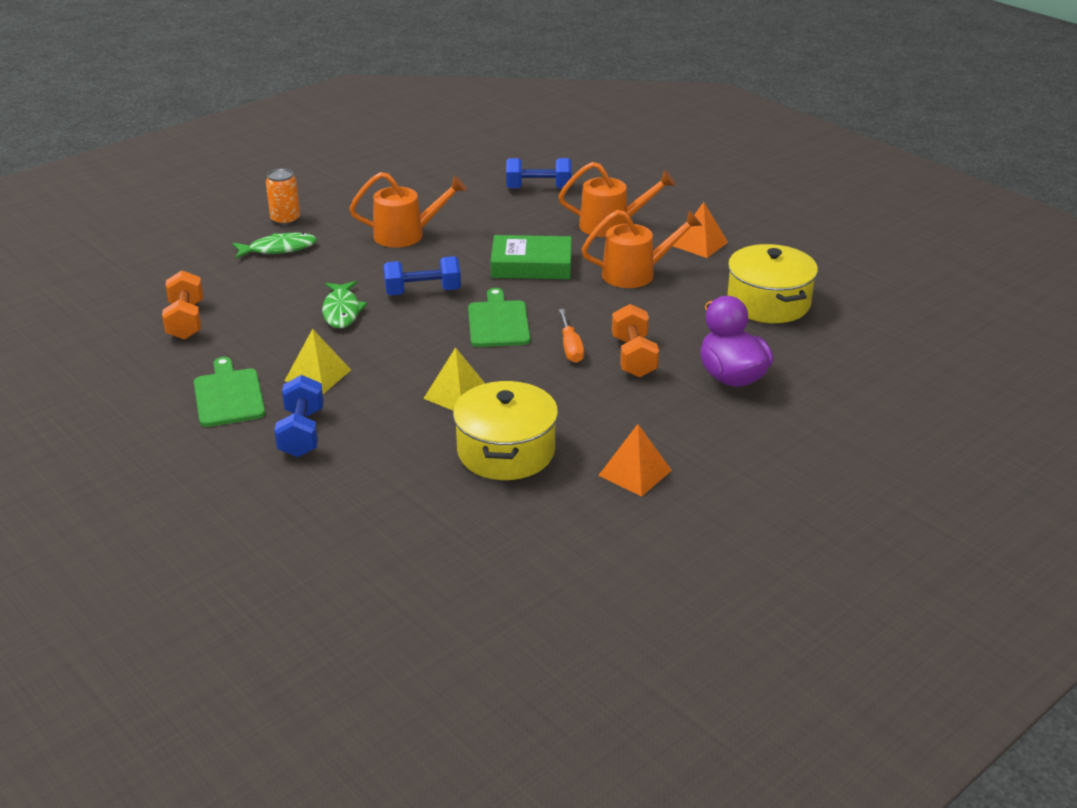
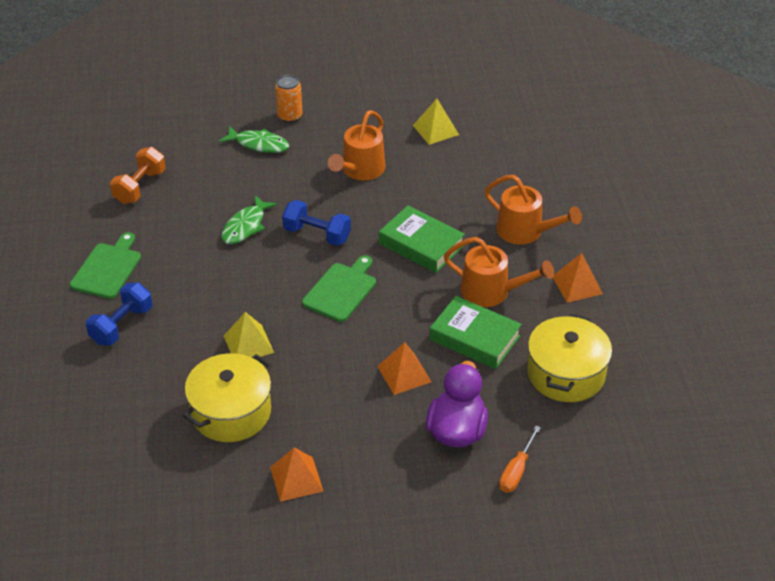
camera: 35 degrees right, 10 degrees up
(318, 375) = (177, 279): yellow pyramid -> yellow pyramid (436, 130)
(407, 235) = (360, 170): orange watering can -> orange watering can turned 90 degrees clockwise
(538, 188) = (508, 165): blue dumbbell -> none
(570, 347) = (368, 341): orange screwdriver -> orange screwdriver (516, 471)
(634, 357) = (404, 374): orange dumbbell -> orange pyramid
(662, 309) = (474, 338): none -> green book

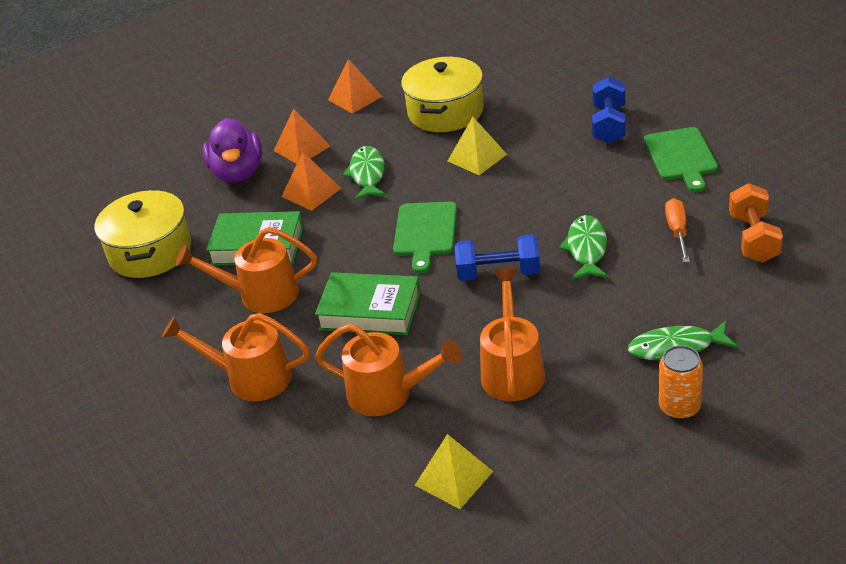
camera: 160 degrees right, 5 degrees down
(347, 370) = (367, 174): none -> green fish
(442, 186) = (389, 393): none -> orange watering can
(516, 471) = (172, 167): orange screwdriver -> orange screwdriver (677, 231)
(577, 285) = (164, 340): orange pyramid -> orange pyramid (302, 148)

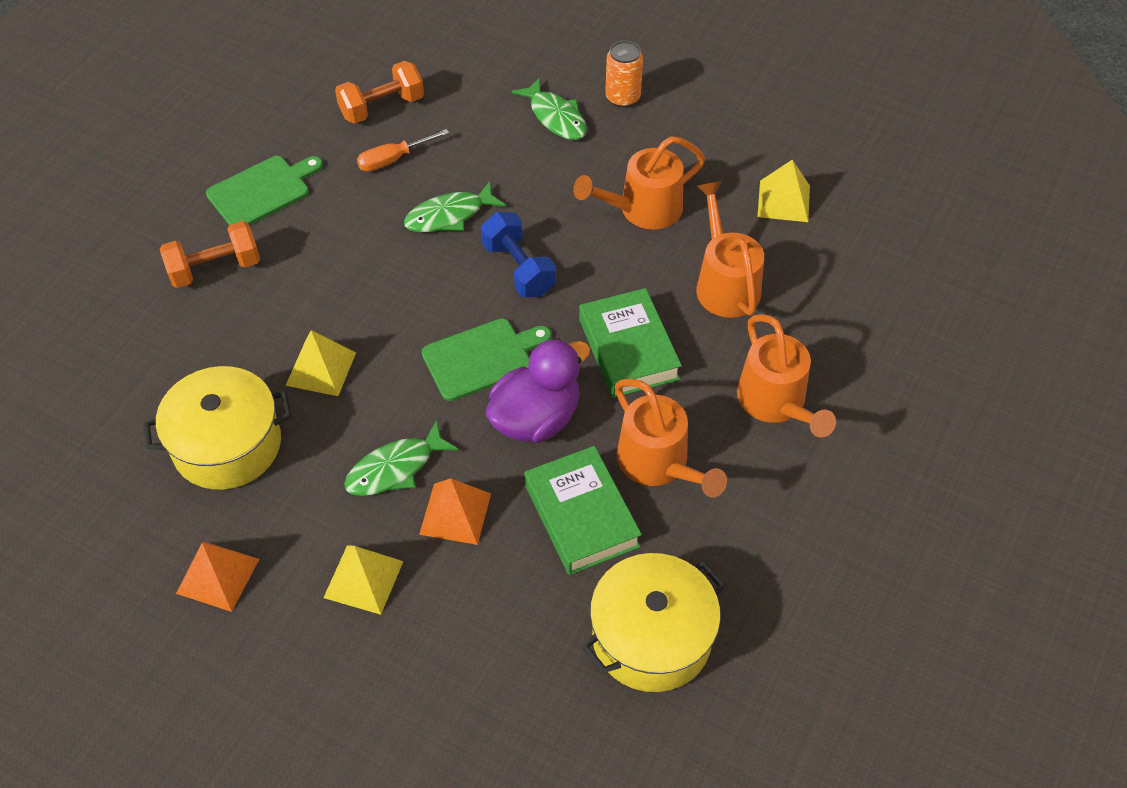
camera: 125 degrees left, 15 degrees up
(238, 173) = (448, 631): purple duck -> purple duck (536, 418)
(302, 148) = (363, 579): orange pyramid -> yellow pyramid
(609, 125) = (215, 269): blue dumbbell -> orange dumbbell

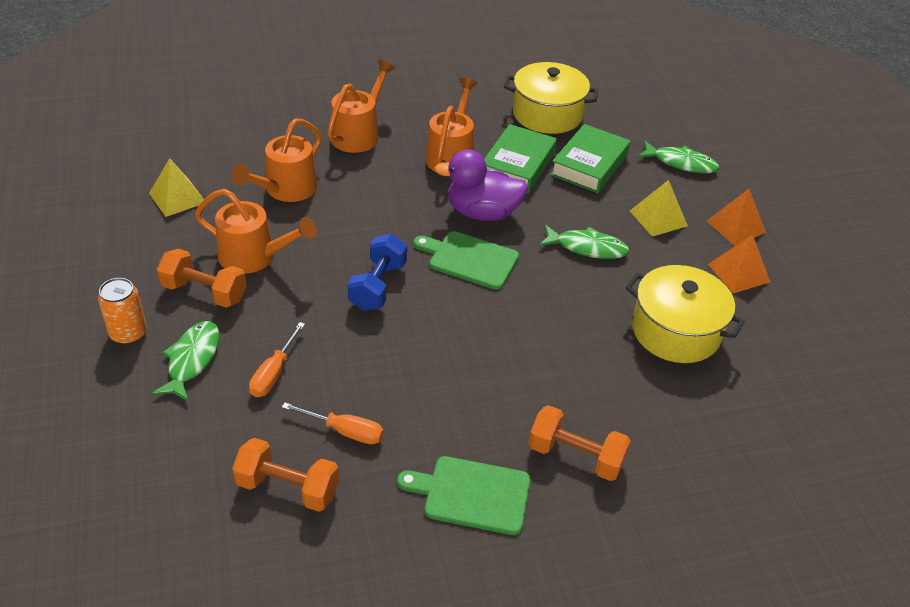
camera: 135 degrees left, 10 degrees down
(321, 369) = (572, 328): yellow pyramid -> none
(449, 215) = (368, 354): green fish -> green fish (681, 163)
(455, 513) = (579, 208): orange pyramid -> orange pyramid (736, 226)
(492, 152) = (274, 373): none -> orange screwdriver
(627, 158) = (204, 292): none -> orange dumbbell
(628, 349) = (387, 203): green book -> green book (589, 165)

